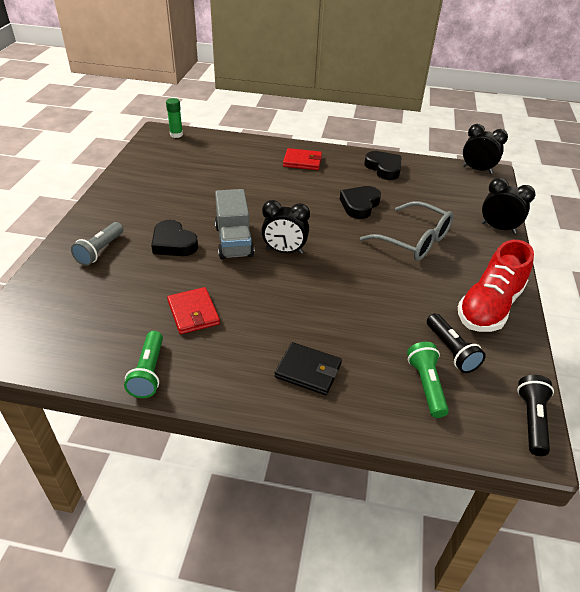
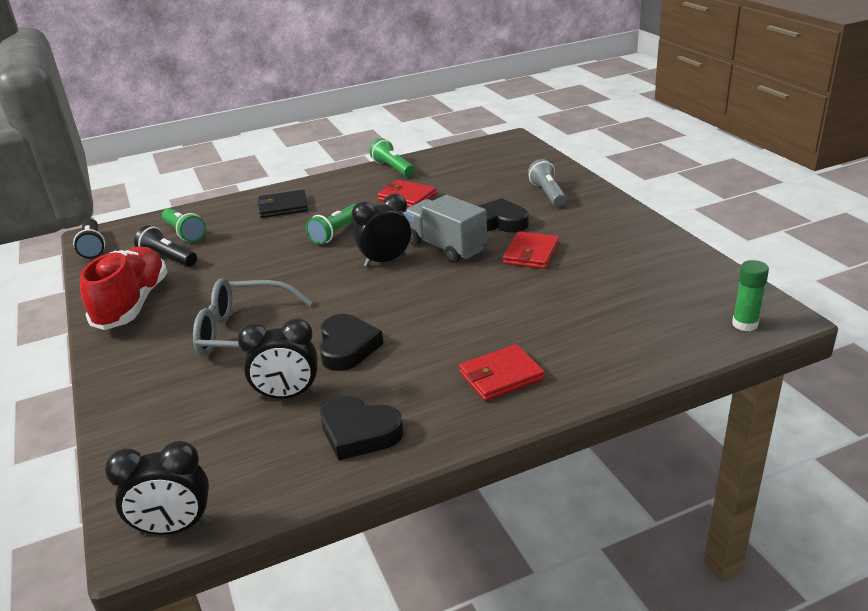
camera: 150 degrees right, 10 degrees down
(195, 209) = (531, 253): none -> red wallet
(291, 300) = (336, 233): none -> green flashlight
(498, 228) = (124, 406): black clock -> black clock (287, 395)

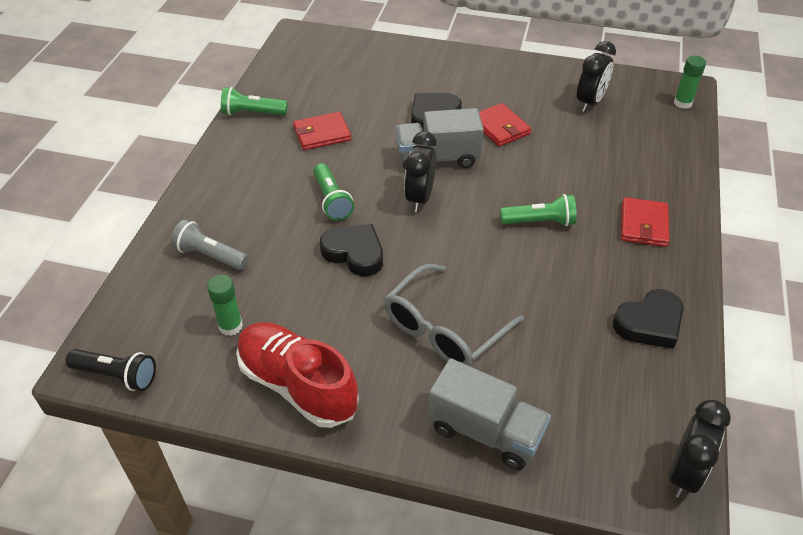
camera: 55 degrees left, 15 degrees up
(146, 398) = (485, 431): none -> grey truck
(168, 258) = (230, 326): black flashlight -> green glue stick
(184, 233) = (188, 294): green flashlight -> green flashlight (539, 221)
(283, 207) = (230, 207): black wallet -> none
(287, 395) = (566, 341): black clock -> black clock (590, 102)
(347, 347) = (530, 279): black heart -> black heart (354, 253)
(547, 194) = (420, 71): grey flashlight -> grey flashlight (210, 256)

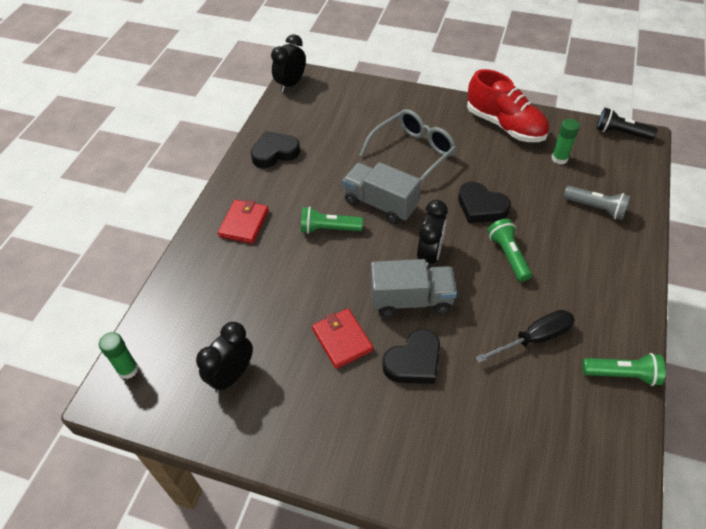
camera: 175 degrees left, 5 degrees up
(322, 133) = (534, 338): red wallet -> black screwdriver
(485, 431) = (392, 102): grey truck -> grey truck (380, 204)

